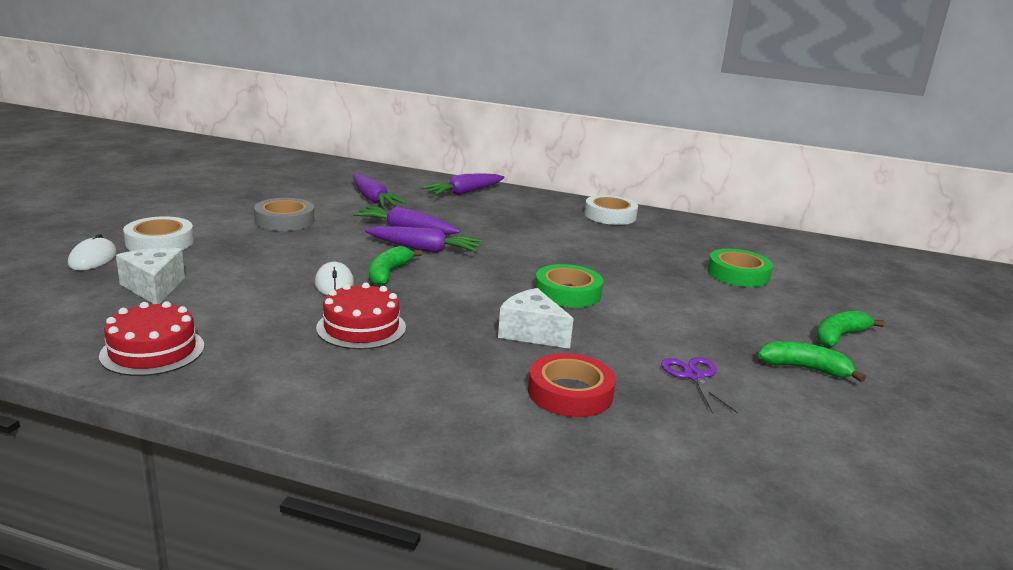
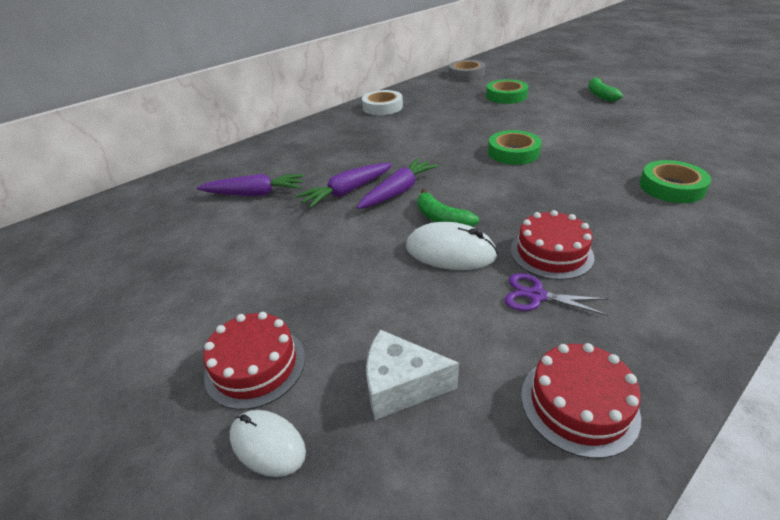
camera: 55 degrees left, 15 degrees up
(160, 242) = (255, 365): white tape -> red cake
(284, 220) = (265, 256): grey tape -> grey tape (466, 74)
(334, 283) = (450, 251): white mouse -> white mouse, size x1.51
(464, 193) = (283, 148): purple carrot -> none
(531, 333) = (577, 180): white cheese -> none
(570, 393) = (671, 187): red tape -> green tape
(694, 376) = (648, 143): purple scissors -> purple scissors (536, 295)
(804, 368) = (639, 113): green banana -> none

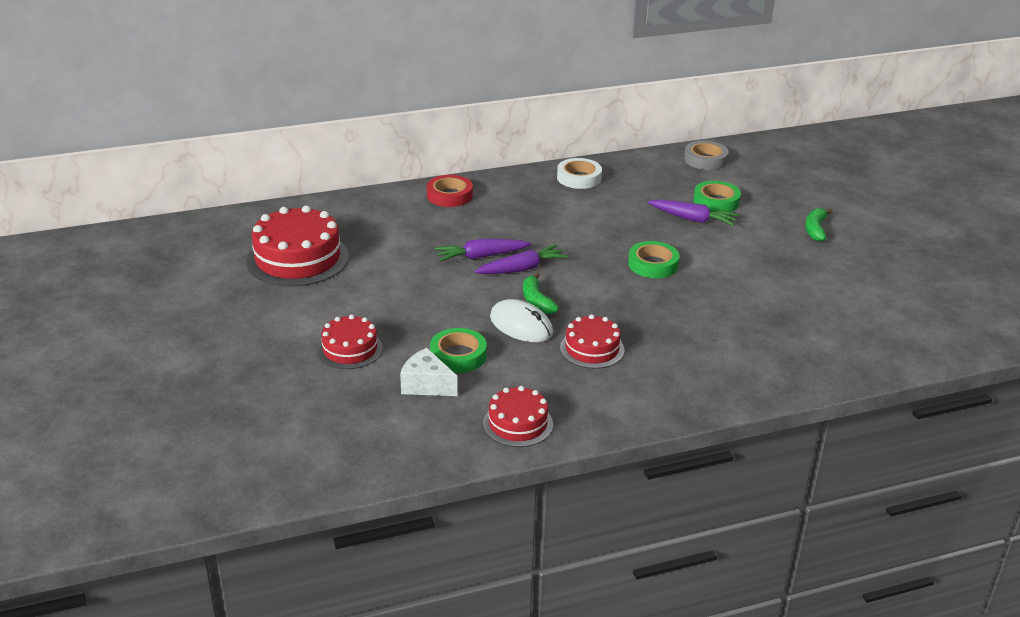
camera: 20 degrees right, 5 degrees down
(132, 256) = (297, 258): none -> red cake
(255, 194) = (407, 236): purple carrot -> purple carrot (693, 219)
(267, 444) = (339, 385): white mouse -> none
(277, 147) = (449, 195): none -> red tape
(536, 295) = (552, 369): purple scissors -> none
(671, 187) = (749, 335): green tape -> green tape (458, 355)

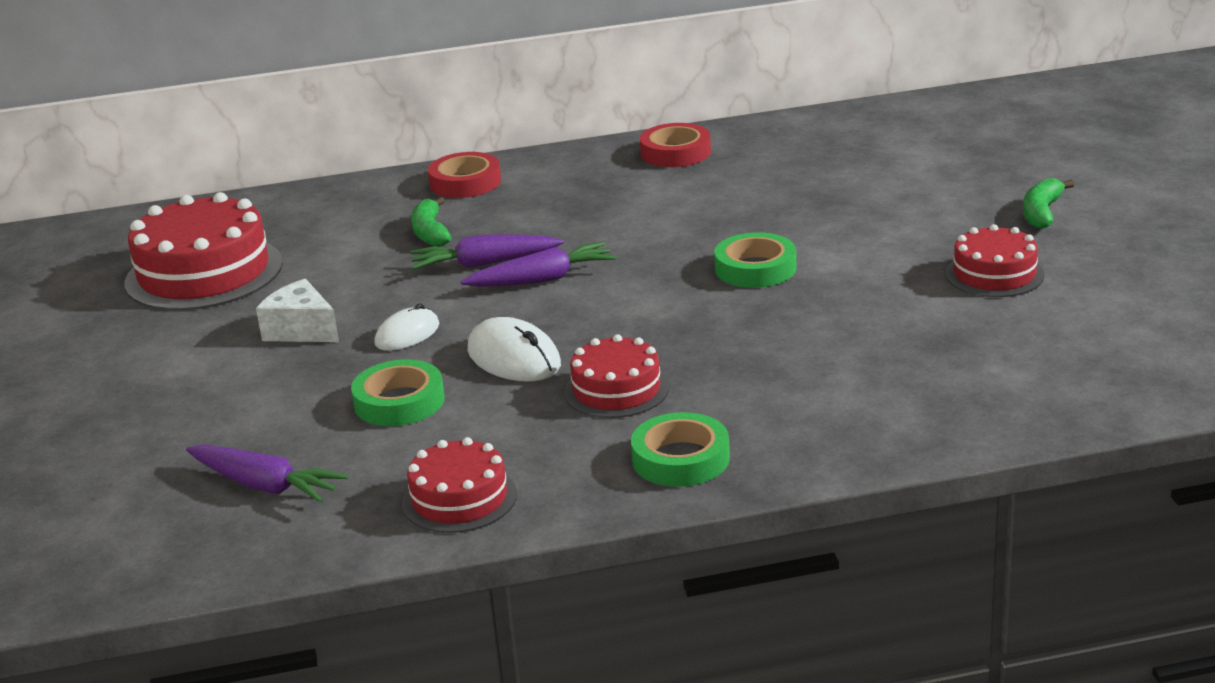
camera: 10 degrees right, 5 degrees down
(350, 349) = (235, 395): red cake -> red cake (994, 274)
(426, 385) = (334, 444): white cheese -> white cheese (301, 330)
(447, 307) = (407, 334): none -> white mouse
(536, 301) = (550, 323): green banana -> green banana (430, 232)
(579, 178) = (675, 152): white tape -> red tape
(693, 219) = (841, 203): purple carrot -> purple carrot (265, 485)
(705, 159) = (887, 121): grey tape -> none
(716, 201) = (887, 178): green tape -> green tape (681, 459)

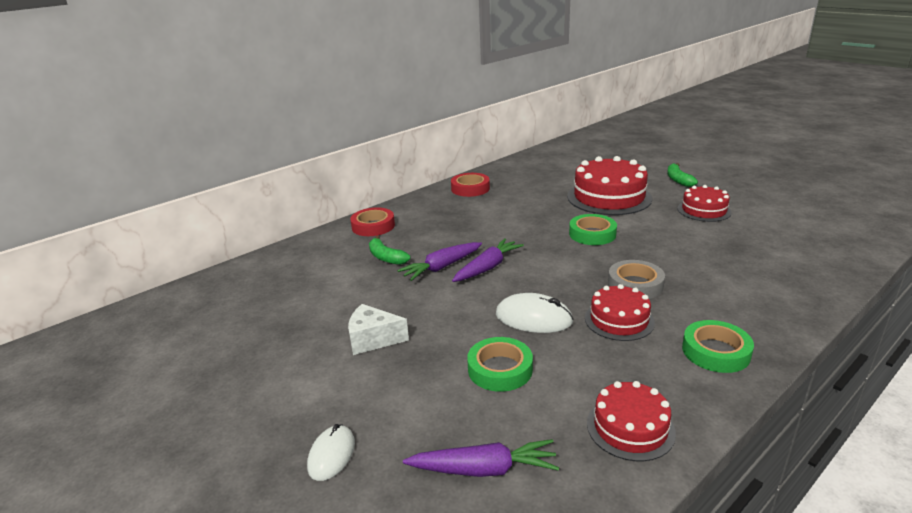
camera: 30 degrees left, 0 degrees up
(204, 273) = (258, 319): red cake -> red cake (609, 197)
(407, 334) = (448, 322): white mouse -> white mouse (331, 454)
(707, 353) = (635, 284): none -> grey tape

